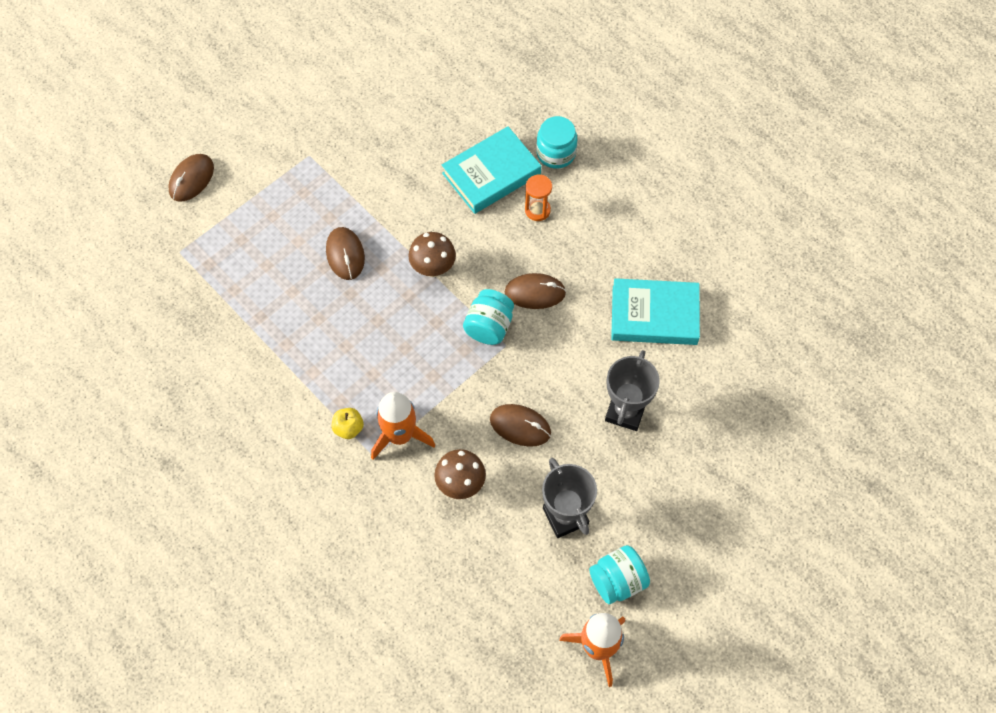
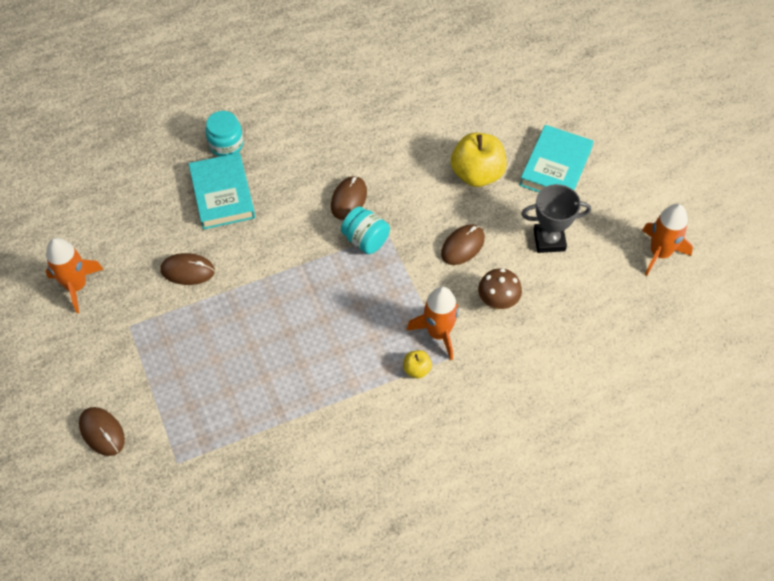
camera: 70 degrees left, 5 degrees down
(336, 95) = (76, 286): none -> orange rocket
(345, 254) = (247, 325): brown mouse -> brown mouse (187, 270)
(433, 268) = (293, 263): brown mushroom -> none
(537, 210) = (273, 174): orange hourglass -> none
(617, 581) = (611, 223): turquoise jar -> none
(625, 411) = (477, 174): grey trophy -> yellow apple
(654, 315) = (403, 129): turquoise book -> turquoise book (555, 167)

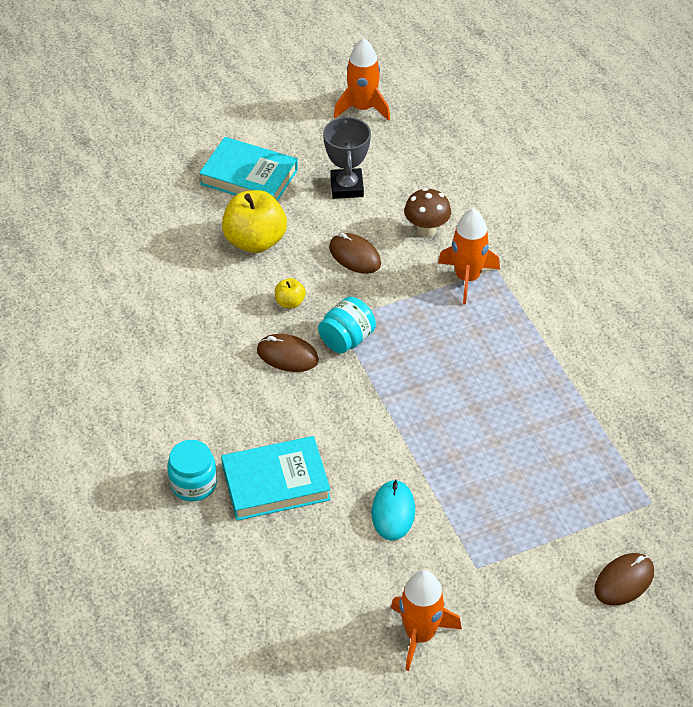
camera: 90 degrees left, 10 degrees down
(187, 270) = (393, 512): brown mouse -> turquoise mouse
(417, 369) = (513, 296): yellow apple -> yellow apple (290, 302)

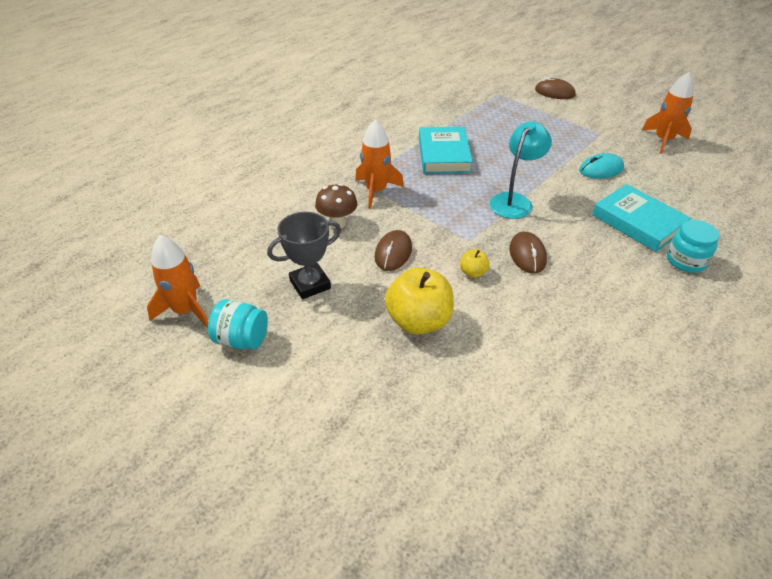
camera: 115 degrees left, 5 degrees down
(249, 177) = (333, 361): turquoise book -> turquoise book (444, 155)
(346, 339) = (484, 230): turquoise jar -> turquoise jar (242, 339)
(380, 390) = (514, 201): none -> turquoise lamp

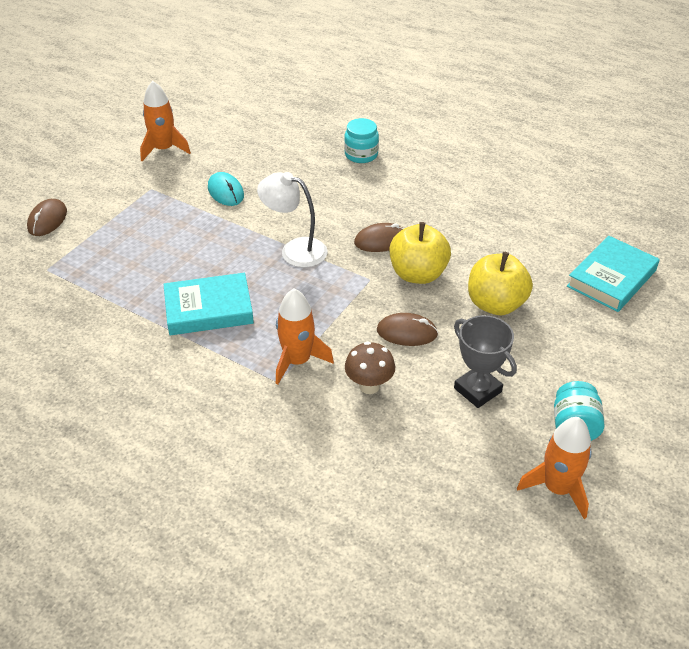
camera: 100 degrees left, 0 degrees up
(473, 272) = (418, 274): yellow apple -> yellow apple, size x2.13
(514, 201) = (295, 250): turquoise lamp -> white lamp
(638, 222) = (313, 175): turquoise book -> turquoise book (611, 278)

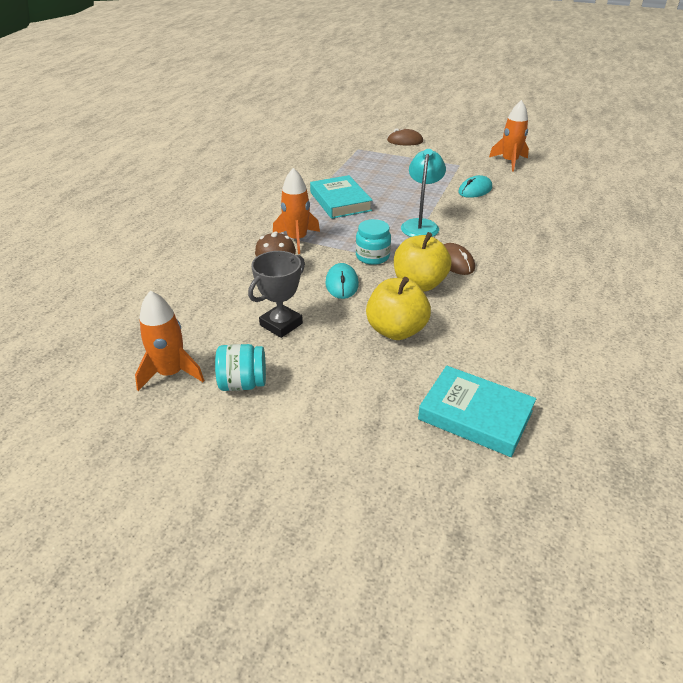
camera: 80 degrees right, 5 degrees down
(295, 250) = (421, 225): white lamp -> turquoise lamp
(361, 155) = (576, 241): turquoise jar -> turquoise jar (372, 256)
(407, 332) = (342, 284): brown mouse -> turquoise mouse

